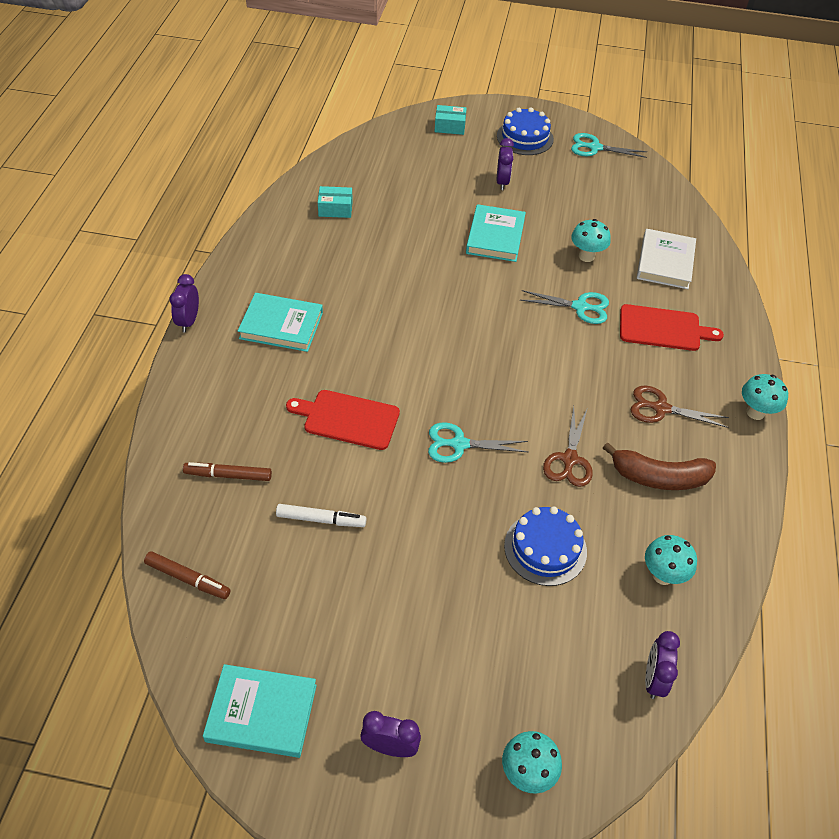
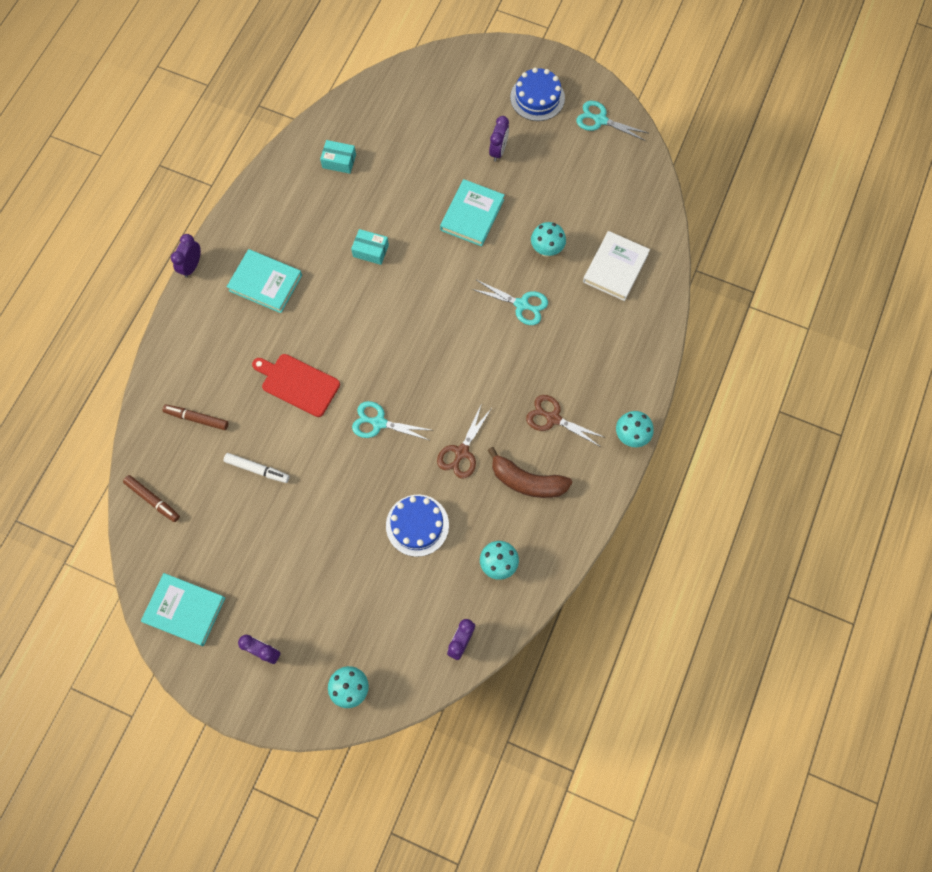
camera: 15 degrees right, 20 degrees up
(450, 126) = (470, 73): turquoise box -> turquoise box (371, 251)
(663, 328) = (586, 339): red cutting board -> none

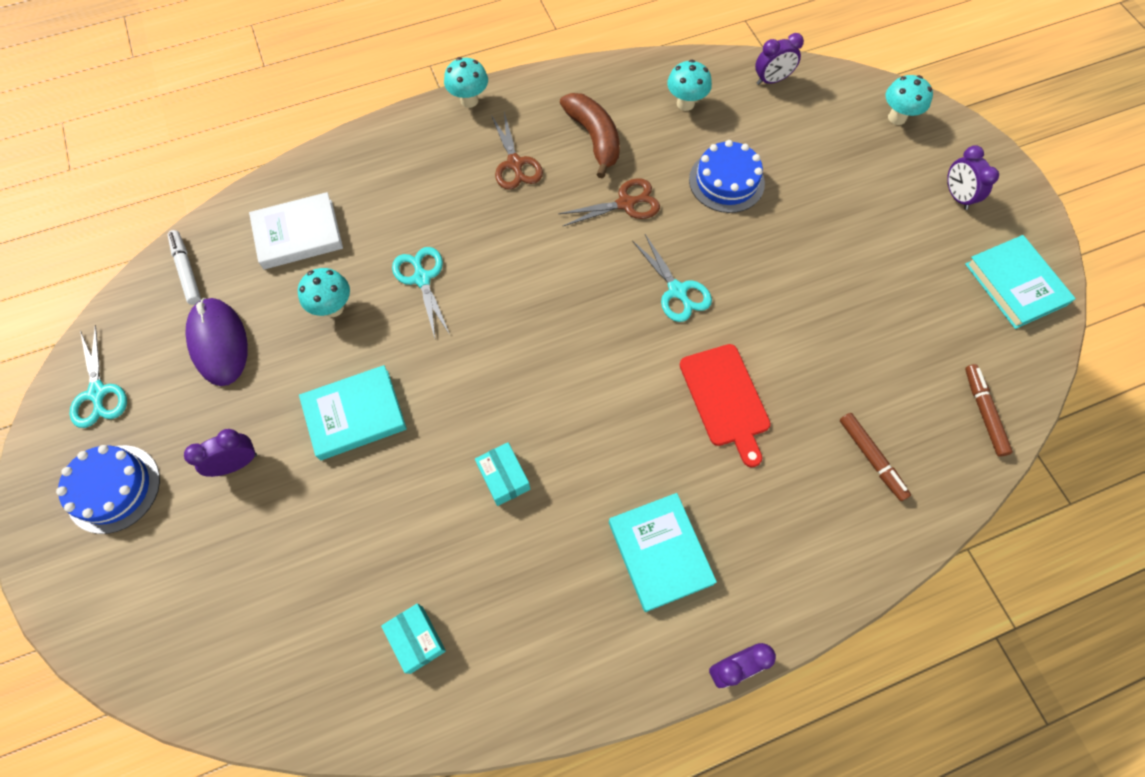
camera: 135 degrees left, 5 degrees down
(257, 469) = (842, 350): white marker -> white marker (187, 270)
(578, 186) = (219, 343): none -> purple mouse

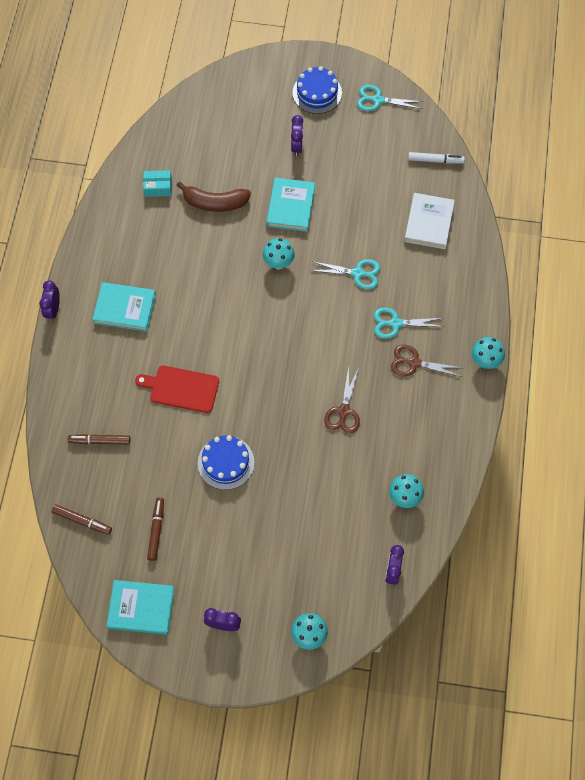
camera: 120 degrees right, 0 degrees up
(219, 343) = (375, 161): purple mouse -> none
(333, 308) = (365, 221): turquoise mushroom -> turquoise mushroom (278, 263)
(503, 477) = (210, 258): turquoise box -> none
(594, 138) = (408, 421): brown banana -> brown banana (215, 203)
(677, 291) = (263, 404): turquoise scissors -> turquoise scissors (395, 323)
(726, 181) = (324, 483): blue cake -> blue cake (226, 462)
(921, 320) = (156, 530): none -> brown marker

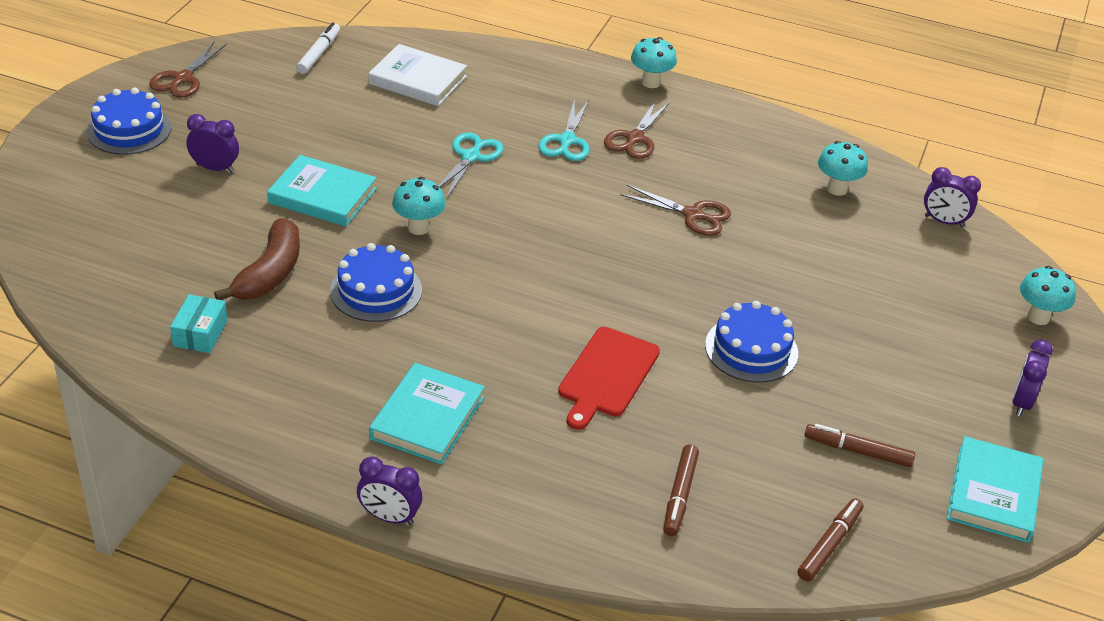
camera: 80 degrees left, 25 degrees down
(216, 257) = (376, 290): none -> blue cake
(377, 100) = (183, 79): turquoise scissors -> brown scissors

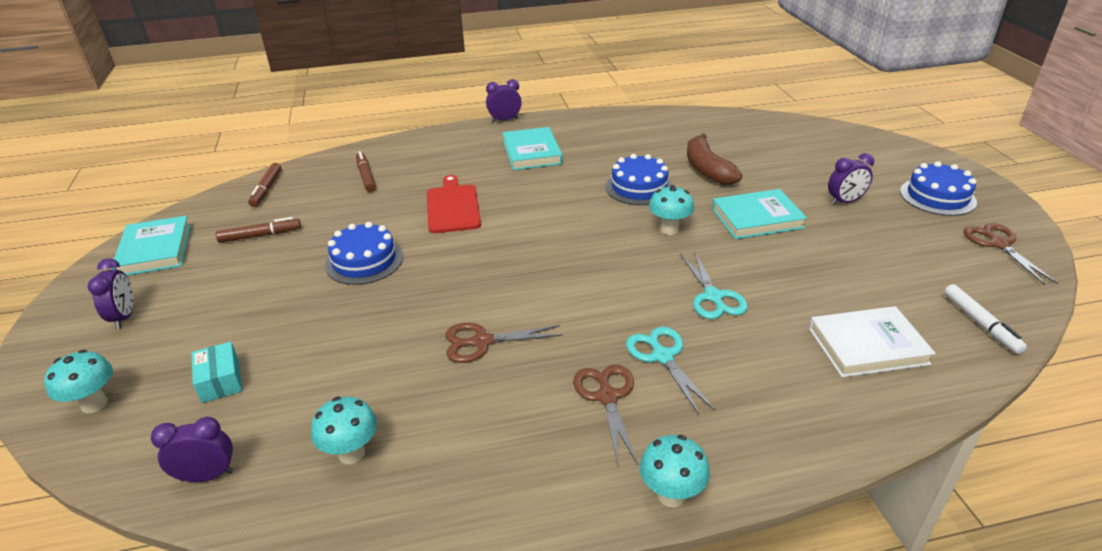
camera: 150 degrees right, 5 degrees down
(200, 333) = (690, 135): turquoise box -> turquoise box (220, 381)

